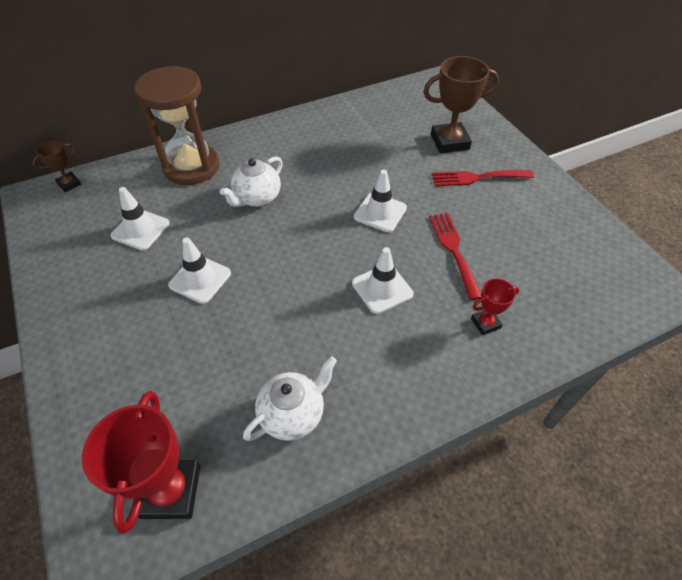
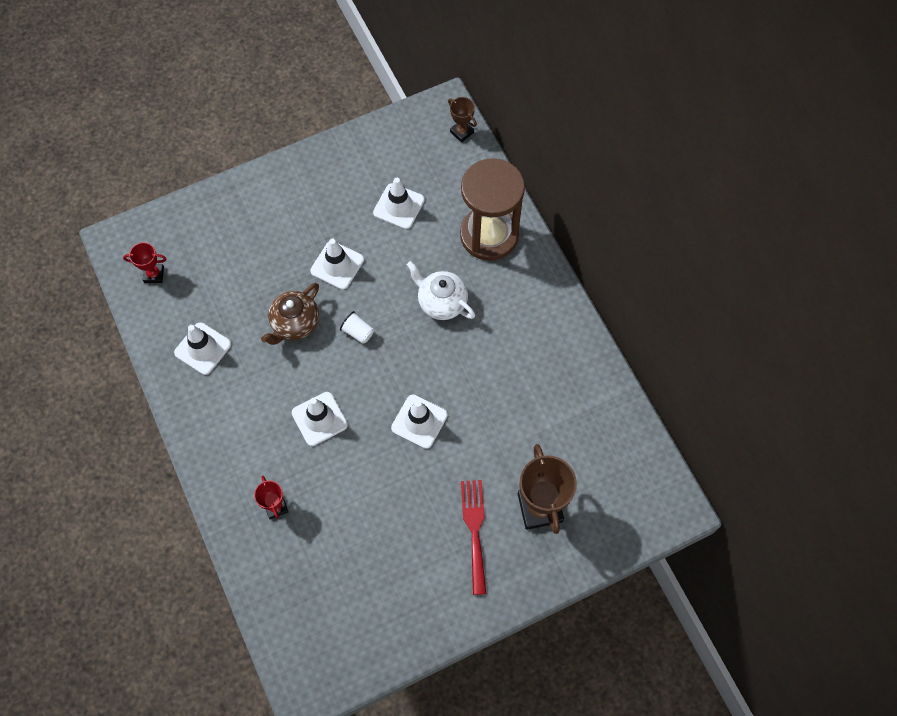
camera: 90 degrees right, 15 degrees up
(171, 491) = (154, 274): red trophy -> red trophy, size x0.52
(268, 315) = (295, 324): none -> brown teapot
(283, 259) = (358, 332): none -> white cup
(293, 414) = (203, 348): white teapot -> white traffic cone
(453, 250) = (365, 489): red fork -> none

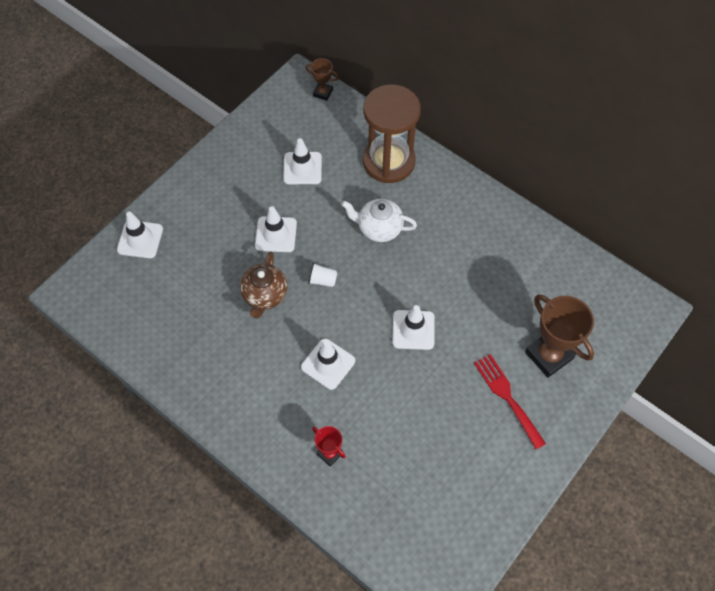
camera: 25 degrees left, 5 degrees down
(154, 274) = (117, 306): red trophy -> none
(203, 348) = (194, 349): white traffic cone -> white traffic cone (140, 239)

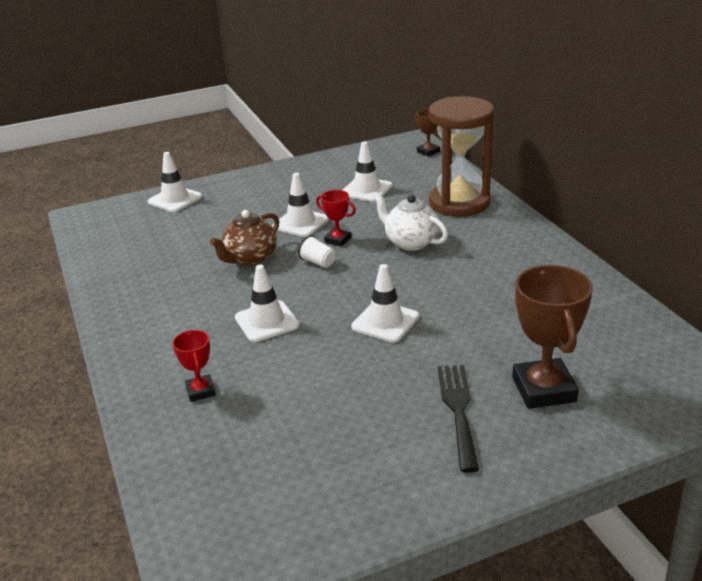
camera: 30 degrees right, 30 degrees down
(320, 246) = (338, 240): none -> red trophy
(507, 397) = (458, 410): red fork -> black fork

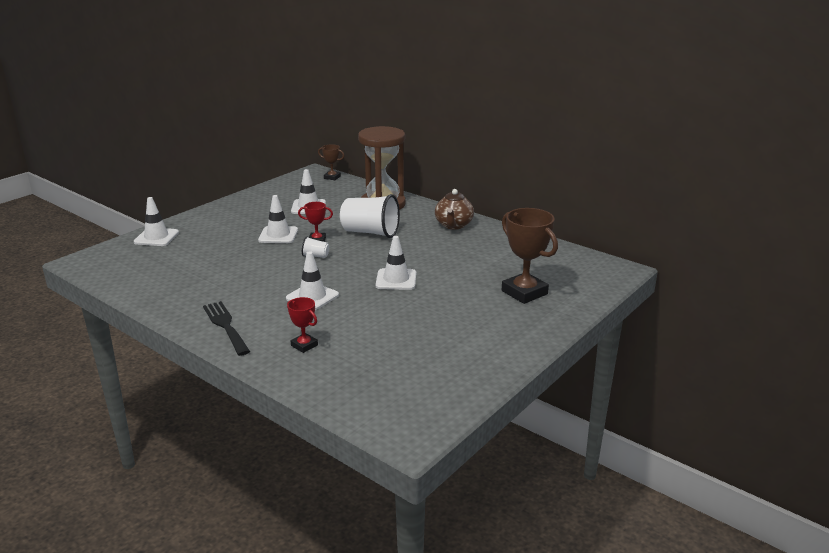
camera: 30 degrees left, 5 degrees down
(250, 258) = (261, 263): brown teapot -> brown teapot (453, 225)
(410, 242) = (370, 232): white teapot -> white cup
(458, 410) = (484, 314): black fork -> black fork (225, 326)

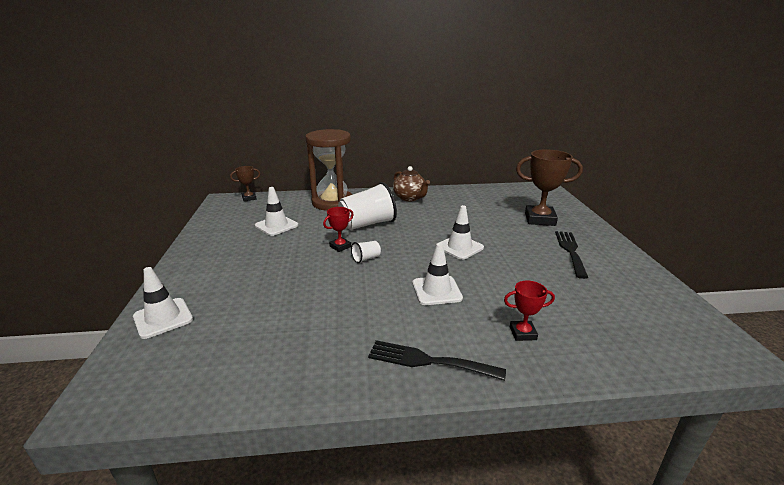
camera: 45 degrees left, 0 degrees up
(278, 235) = (297, 257): white traffic cone -> none
(478, 326) = (570, 251): none -> black fork

